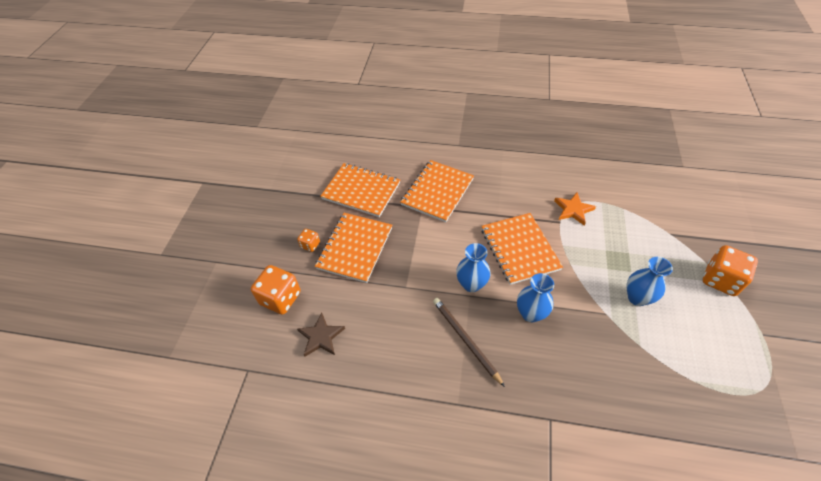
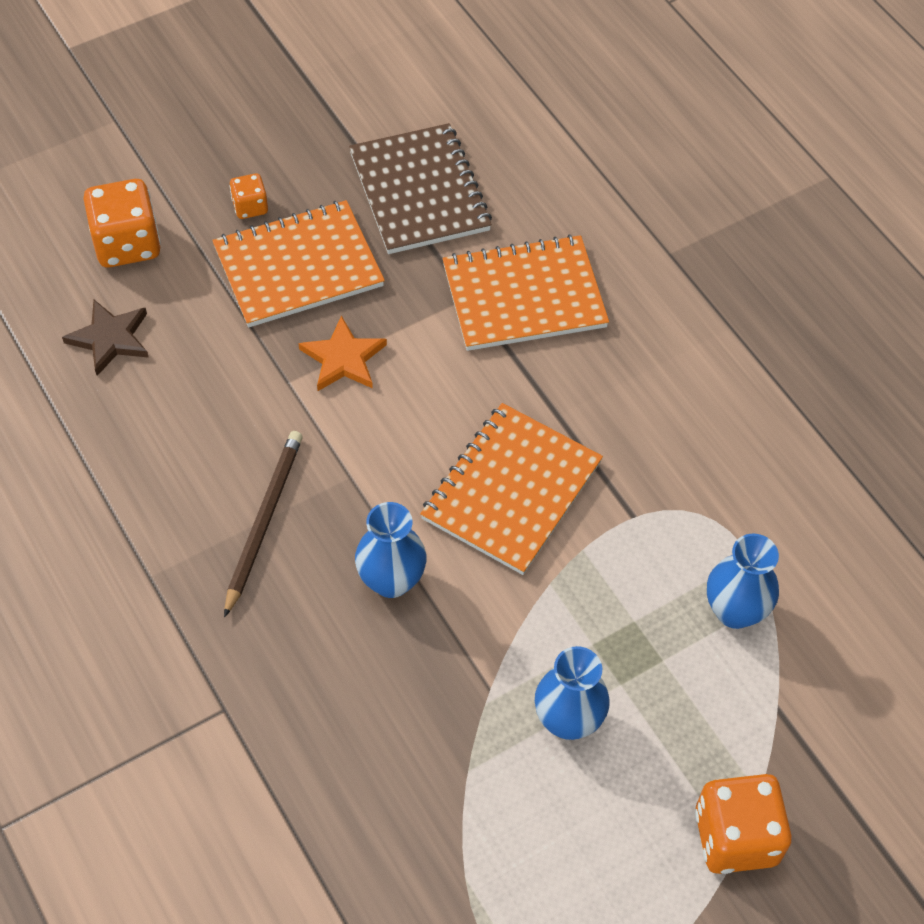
camera: 45 degrees right, 5 degrees up
(361, 191) = (419, 192): orange notebook -> brown notebook
(471, 284) = (374, 466): blue vase -> blue vase (735, 611)
(573, 210) = (684, 521): orange star -> orange star (343, 358)

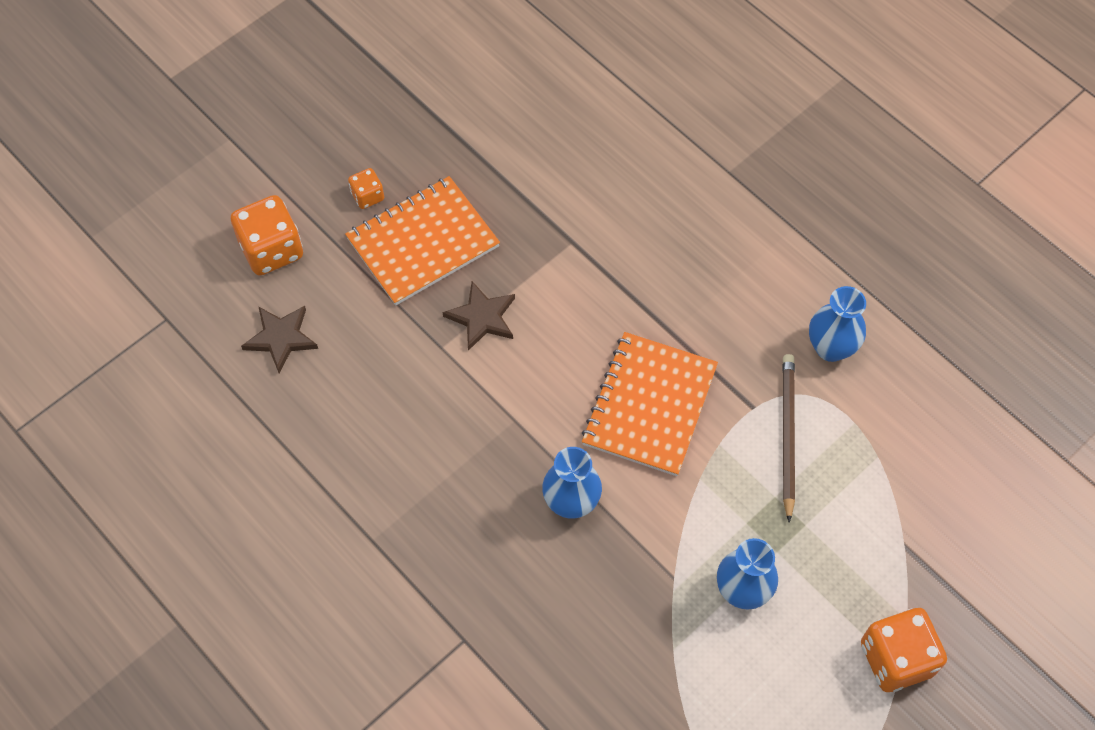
camera: 10 degrees left, 5 degrees up
(263, 522) = (453, 473): brown pencil -> brown pencil (787, 436)
(343, 358) = (482, 317): orange star -> brown star
(419, 192) = (507, 155): brown notebook -> none
(524, 296) = (618, 233): orange notebook -> none
(735, 611) = (852, 471): blue vase -> blue vase (831, 348)

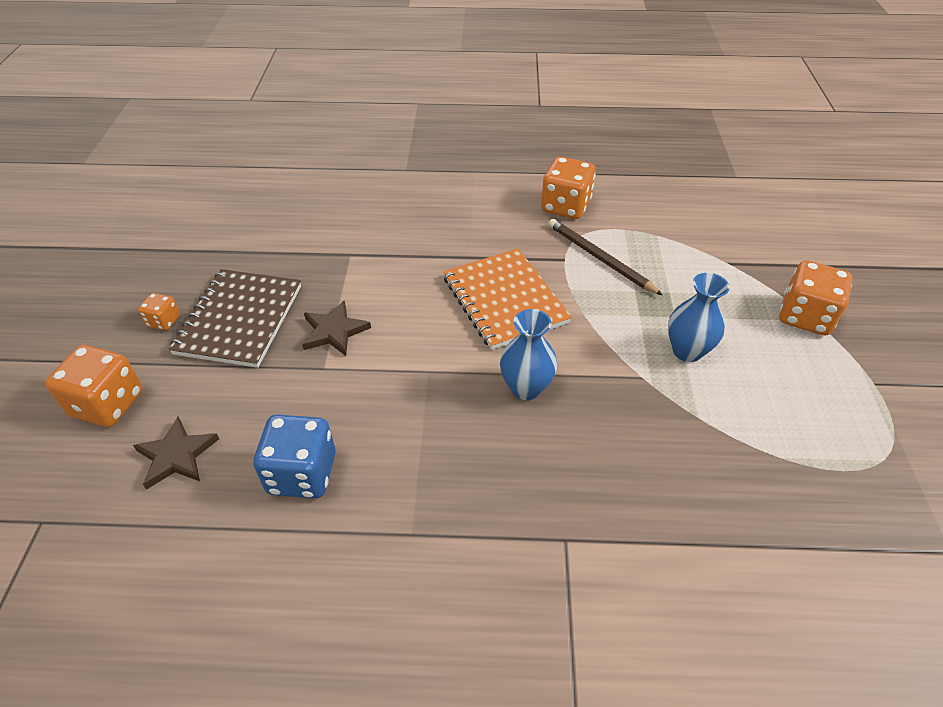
camera: 45 degrees left, 15 degrees down
(346, 428) = (302, 474): none -> blue dice
(423, 243) = (240, 319): orange notebook -> brown notebook
(831, 348) = (565, 206): blue vase -> orange dice

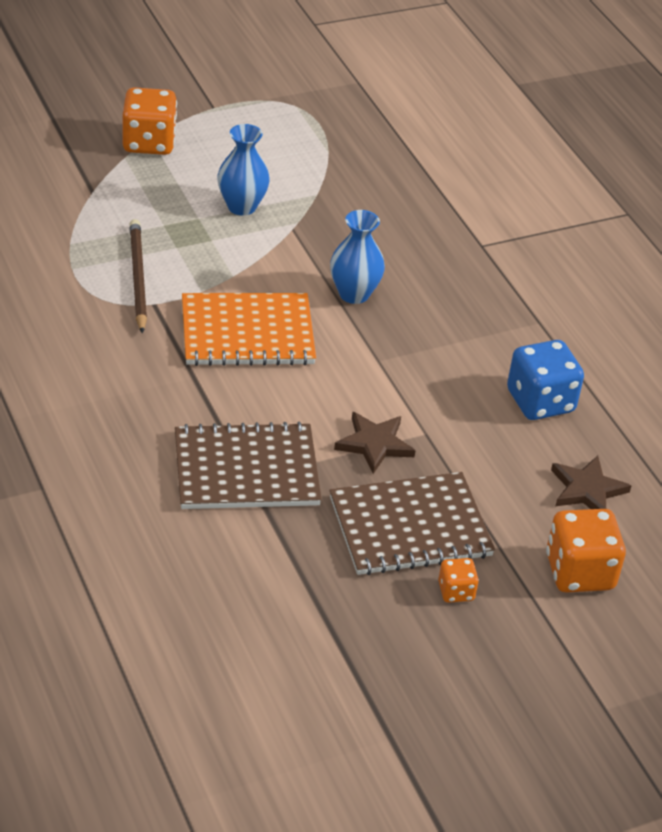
camera: 120 degrees left, 5 degrees down
(358, 255) = (246, 470): none -> brown notebook
(505, 300) = (247, 333): orange notebook -> orange notebook turned 45 degrees clockwise
(565, 206) = (52, 321): orange dice -> none
(600, 259) = (137, 278): brown pencil -> brown pencil turned 150 degrees clockwise

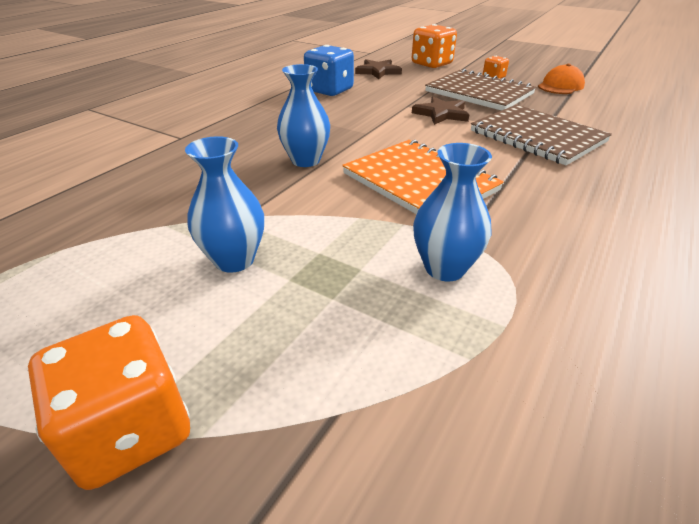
camera: 120 degrees left, 5 degrees down
(137, 278) = (445, 268): brown pencil -> blue vase
(358, 632) = (560, 86): none -> orange cap

